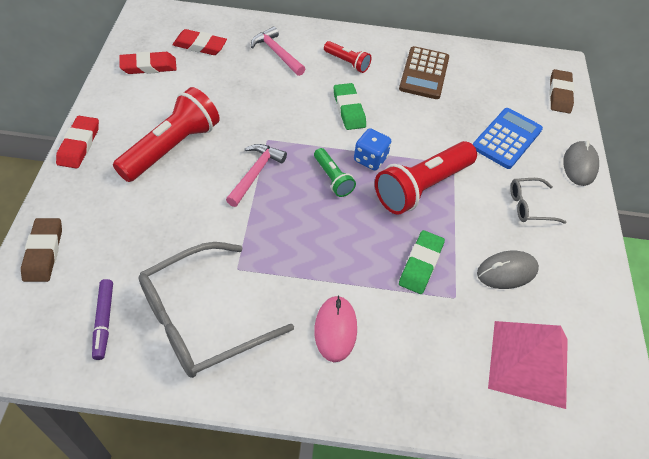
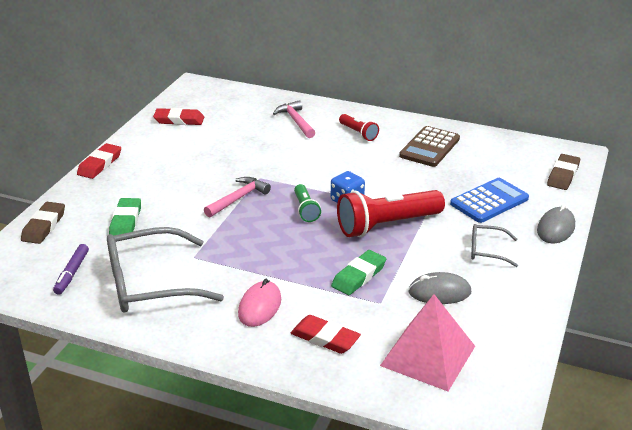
camera: 20 degrees right, 20 degrees down
(172, 147) = (174, 174): red flashlight -> none
(200, 46) = (229, 110): red eraser -> red eraser (325, 338)
(349, 109) = (344, 165): green eraser -> green eraser (126, 222)

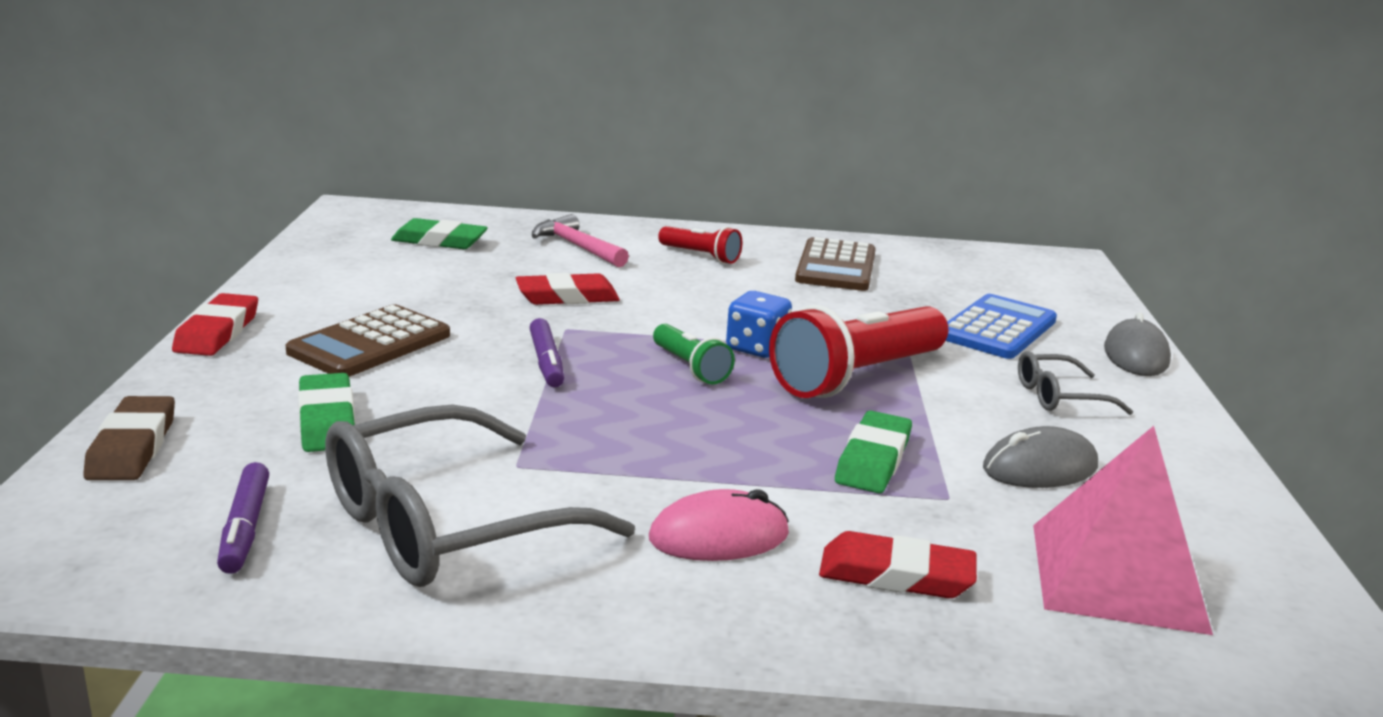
camera: 20 degrees left, 10 degrees down
(163, 178) = (370, 344): none -> brown calculator
(179, 120) = (351, 257): red eraser -> red eraser (567, 297)
(227, 111) = (439, 241): none -> green eraser
(238, 198) = (546, 362): pink hammer -> purple marker
(260, 307) = (719, 536): pink mouse -> pink mouse turned 75 degrees clockwise
(563, 175) = (1076, 287): brown eraser -> none

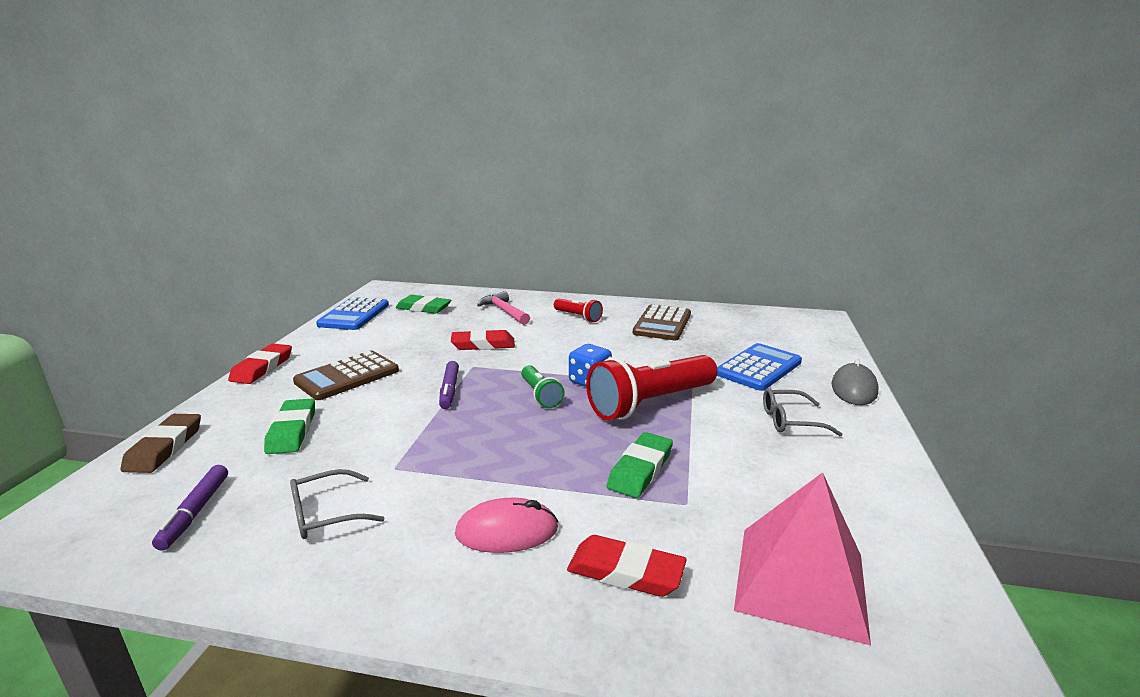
camera: 10 degrees right, 0 degrees up
(325, 251) = (354, 315): none -> blue calculator
(448, 524) = (327, 514): grey glasses -> grey glasses, size x0.49
(1040, 468) = (761, 479): grey mouse -> none

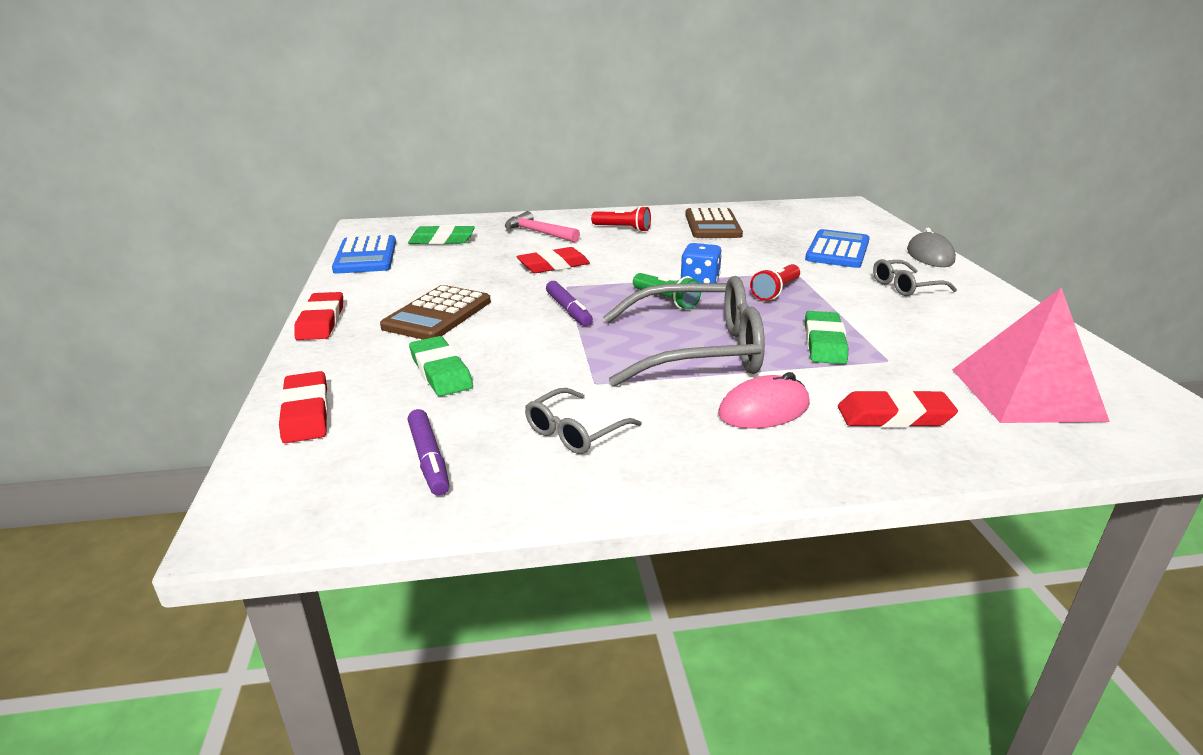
camera: 20 degrees left, 5 degrees up
(165, 448) = (306, 413): brown eraser -> red eraser
(512, 453) = (696, 351): none -> grey glasses
(650, 403) = (775, 292): red flashlight -> red flashlight, size x0.51

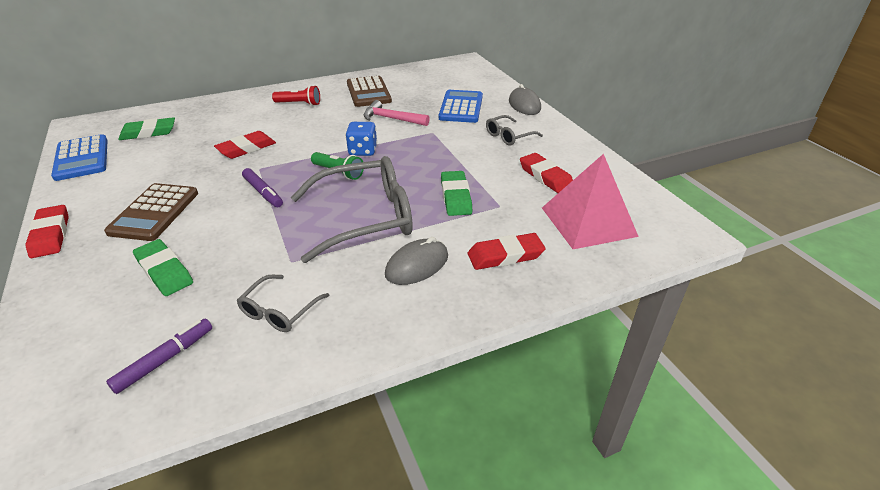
camera: 15 degrees left, 10 degrees up
(306, 413) = (51, 333): red eraser -> red eraser (545, 176)
(429, 459) = (165, 359): purple marker -> purple marker turned 105 degrees counterclockwise
(538, 232) = (230, 115): pink hammer -> pink hammer (391, 119)
(764, 409) = (417, 265): pink mouse -> grey mouse
(775, 292) = (419, 153): red flashlight -> none

